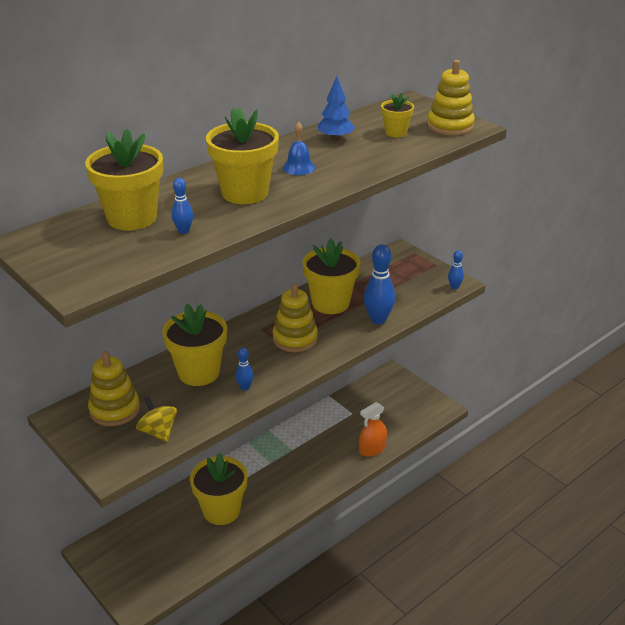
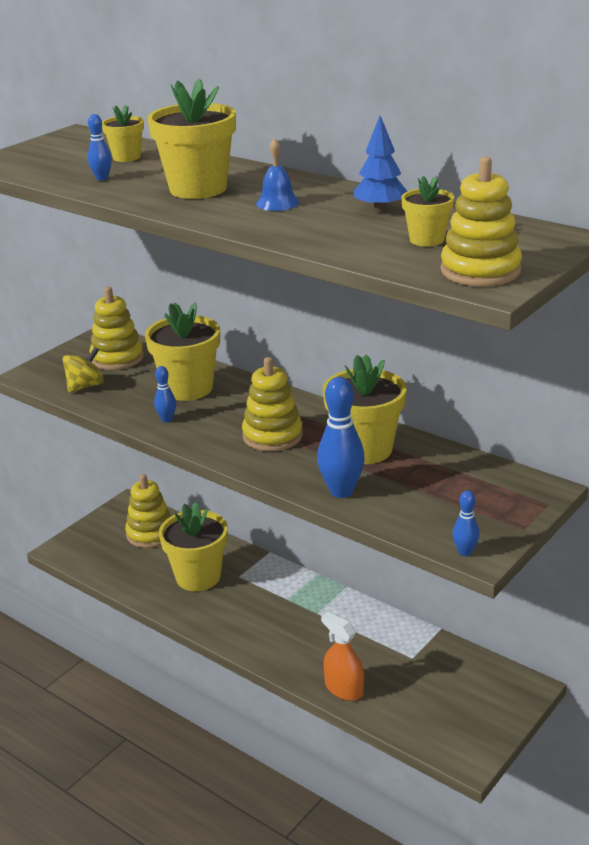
camera: 80 degrees right, 5 degrees down
(132, 218) = (126, 157): yellow flower pot -> yellow flower pot, size x0.53
(145, 537) = (150, 534): none -> yellow stacking toy

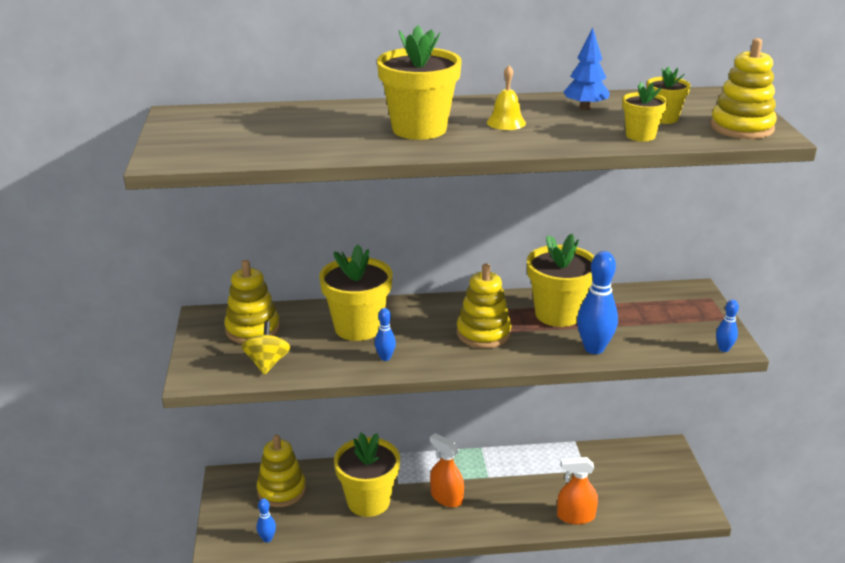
camera: 45 degrees left, 0 degrees up
(102, 178) = (315, 143): blue bowling pin -> blue bowling pin (267, 539)
(126, 157) = (288, 121): yellow flower pot -> yellow flower pot (640, 135)
(259, 609) = (446, 497): none -> orange spray bottle
(277, 203) = (506, 122): blue bell -> yellow bell

